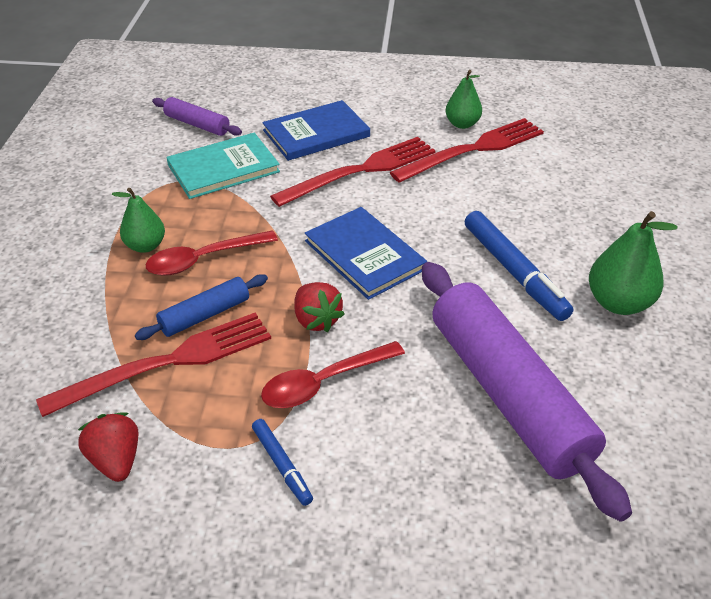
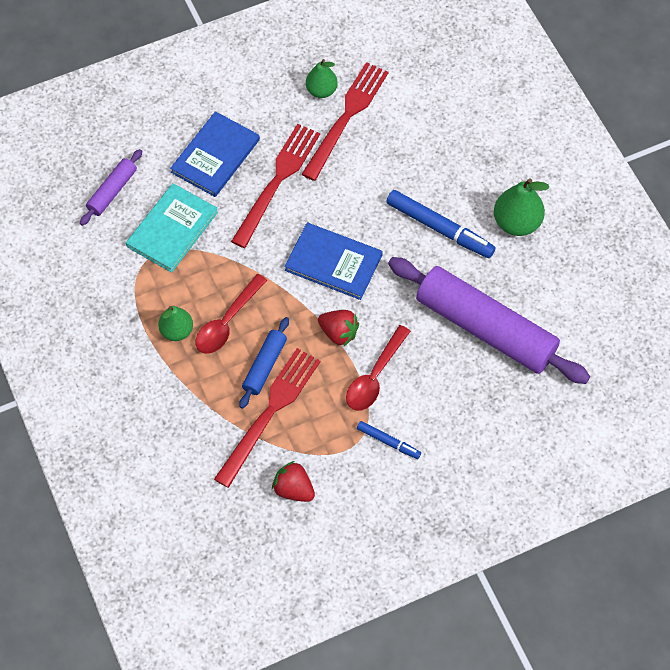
camera: 30 degrees left, 20 degrees up
(197, 124) = (112, 191): purple rolling pin -> purple rolling pin turned 60 degrees counterclockwise

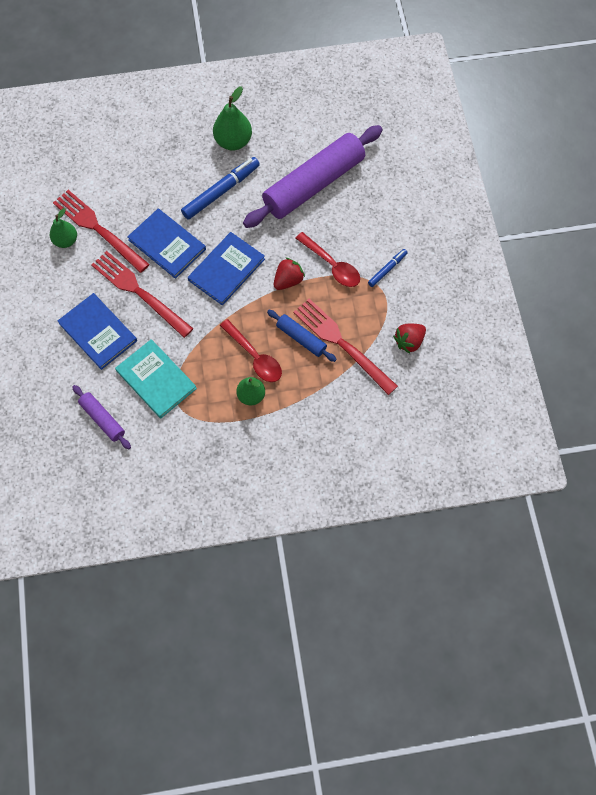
camera: 75 degrees left, 5 degrees up
(348, 192) = (167, 244): none -> blue book

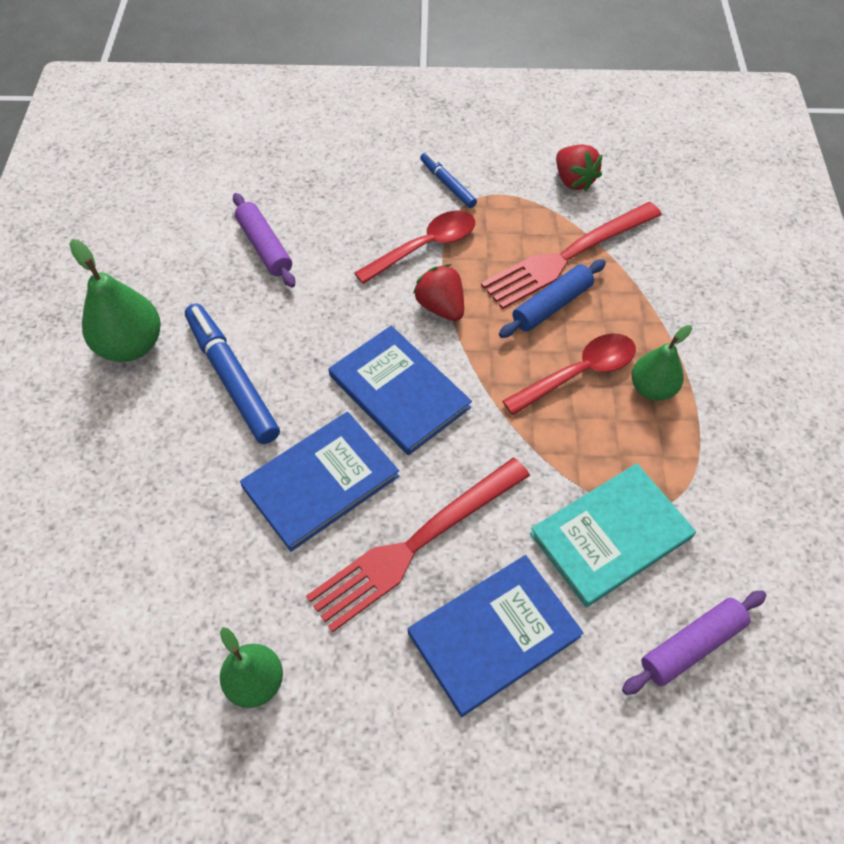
camera: 80 degrees left, 10 degrees down
(98, 229) = (246, 608): red fork -> none
(313, 184) = (264, 247): purple rolling pin -> purple rolling pin, size x0.46

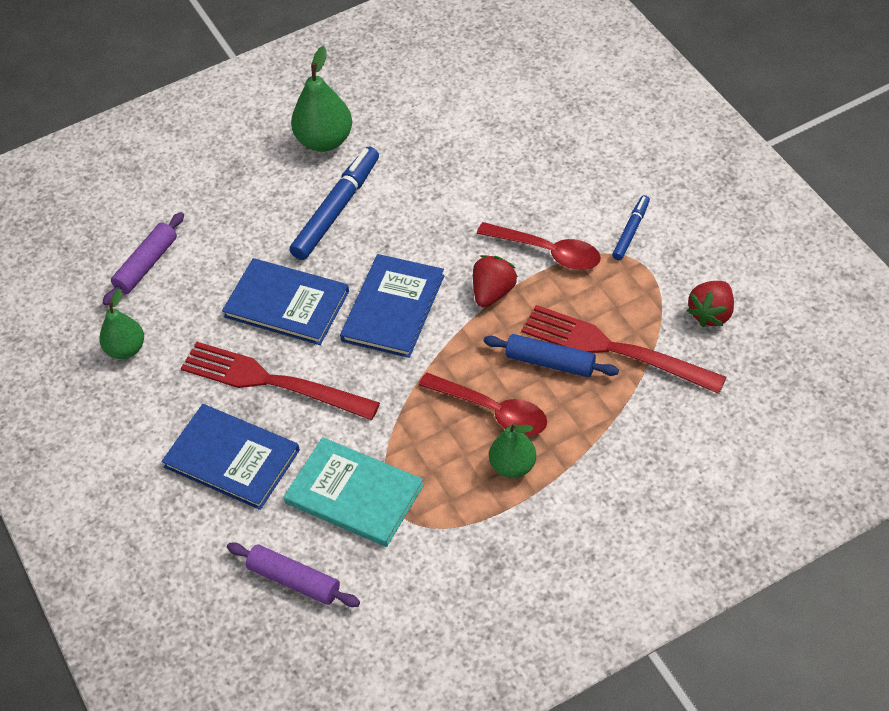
camera: 65 degrees right, 5 degrees down
(264, 247) = (469, 158): purple rolling pin -> purple rolling pin (146, 265)

